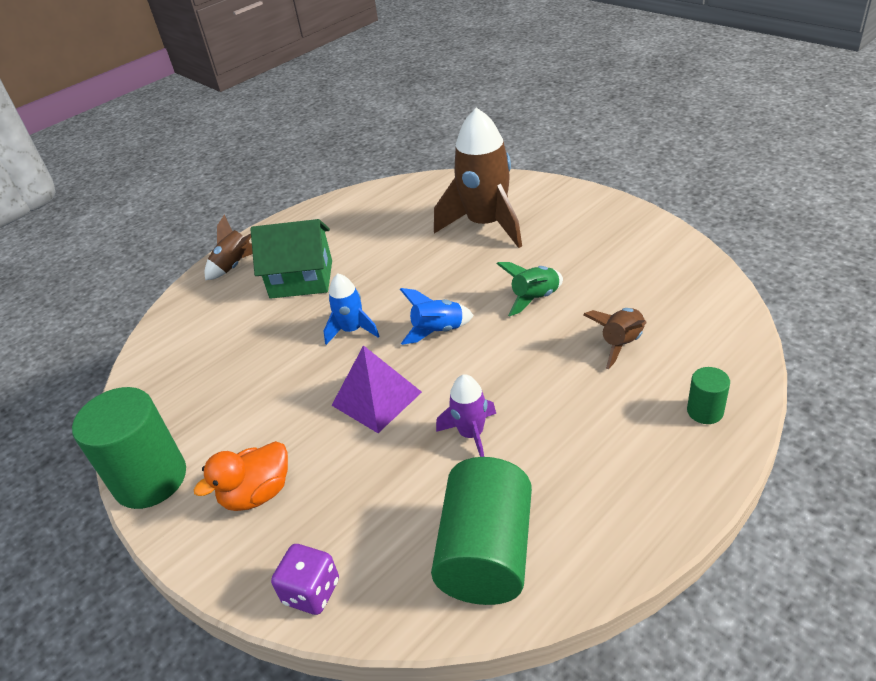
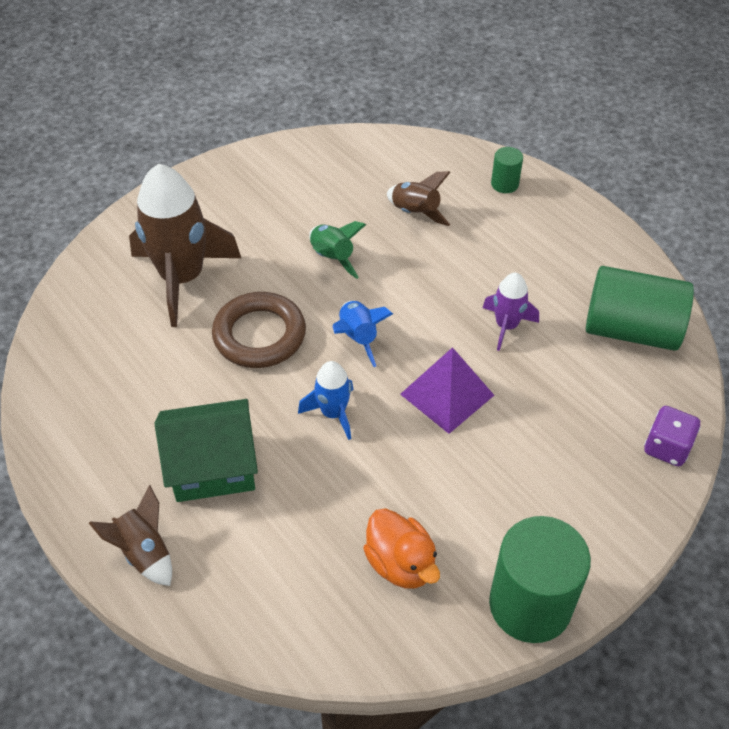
camera: 90 degrees left, 10 degrees up
(257, 493) = (559, 496): orange duck -> orange duck (401, 564)
(301, 279) = (213, 467): green house -> green house turned 75 degrees clockwise
(432, 275) = (259, 335): none -> brown ring

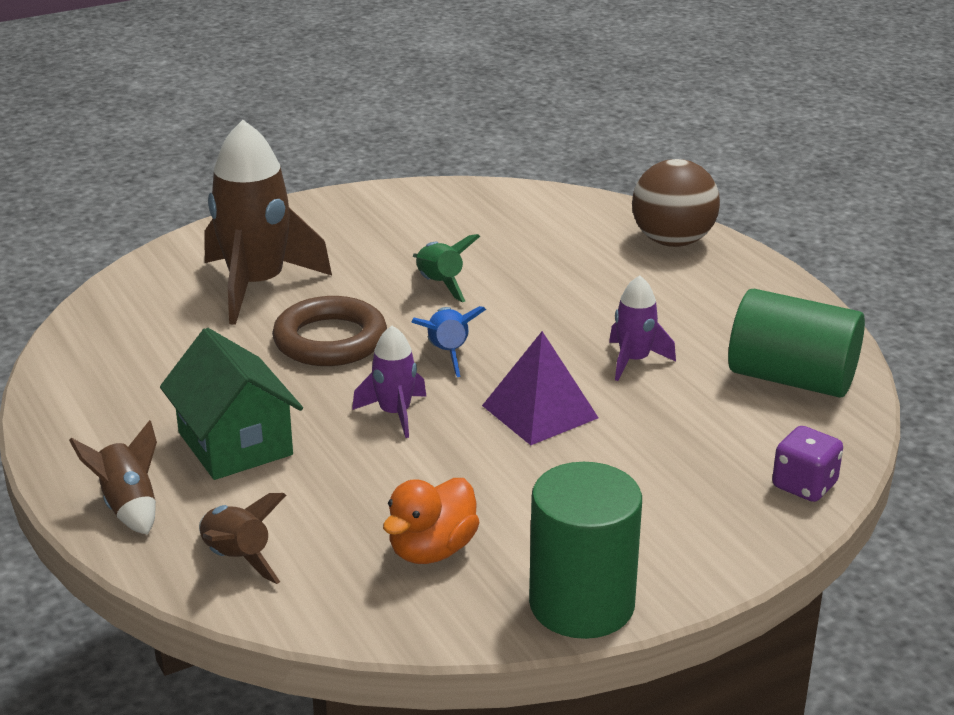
camera: 10 degrees right, 20 degrees down
(213, 467) = (235, 444): green house -> green house turned 60 degrees clockwise
(333, 413) = (395, 413): blue rocket -> purple rocket
(401, 564) = (432, 550): orange duck -> orange duck turned 60 degrees clockwise
(415, 213) = (554, 256): brown rocket -> brown rocket (237, 559)
(504, 184) = (672, 241): green cylinder -> brown ball

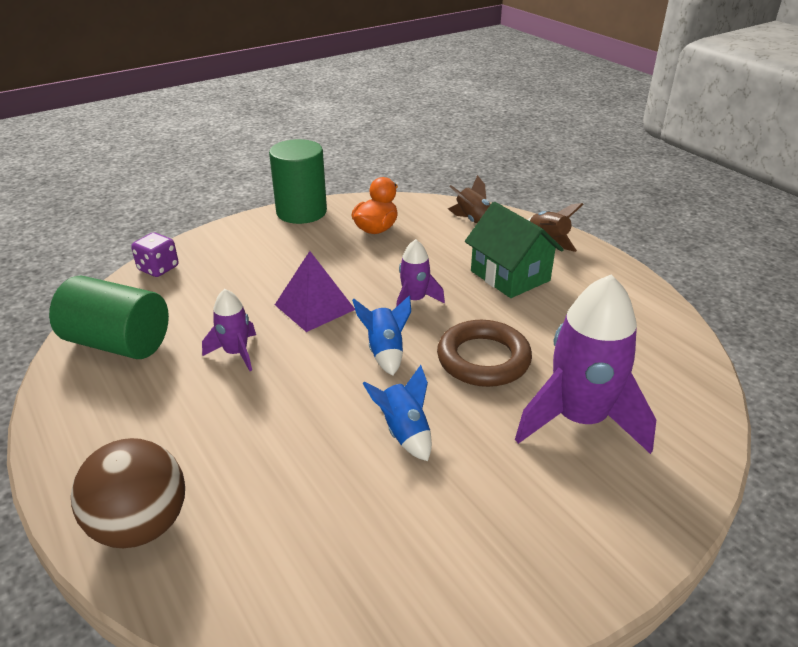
camera: 175 degrees right, 5 degrees up
(257, 286) = (579, 419): brown rocket -> purple rocket
(439, 284) = (404, 432): green rocket -> blue rocket

